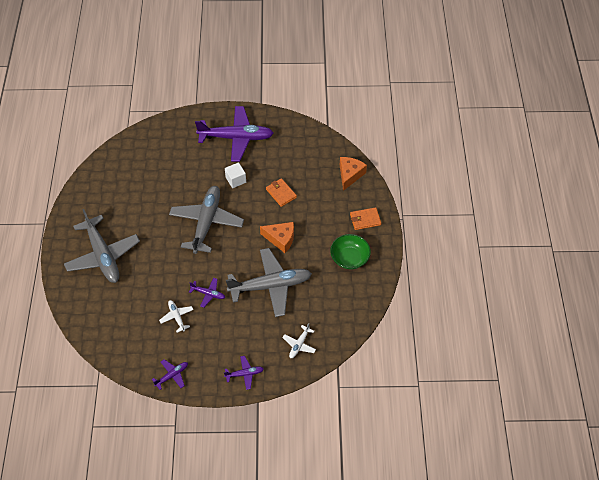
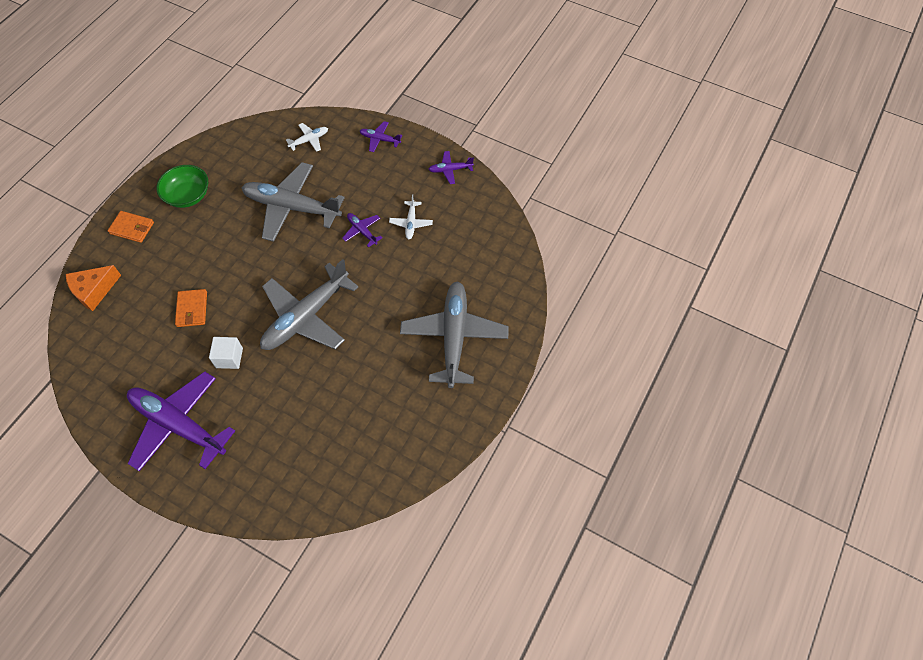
camera: 150 degrees left, 5 degrees up
(281, 239) = (239, 252): orange cheese -> none

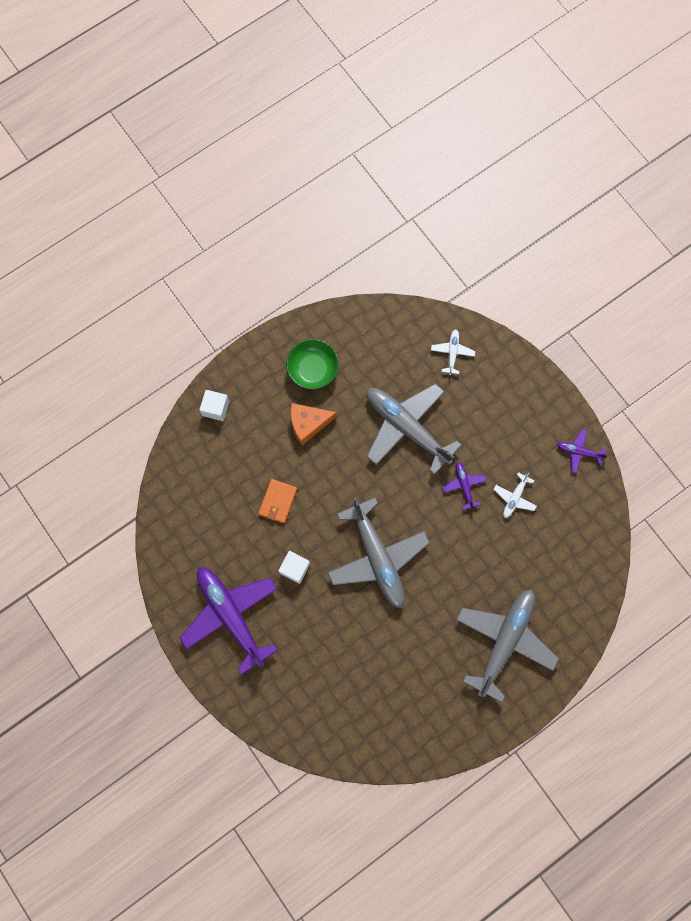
camera: 25 degrees right, 15 degrees up
(94, 291) = (197, 441): orange cheese -> orange cheese (308, 424)
(104, 258) = (216, 408): none -> white cube
(132, 228) = (250, 385): orange wallet -> none
(306, 317) = (377, 557): grey plane -> grey plane turned 90 degrees counterclockwise
(309, 140) = (452, 353): white plane -> white plane turned 75 degrees counterclockwise
(380, 139) = (523, 383): purple plane -> none

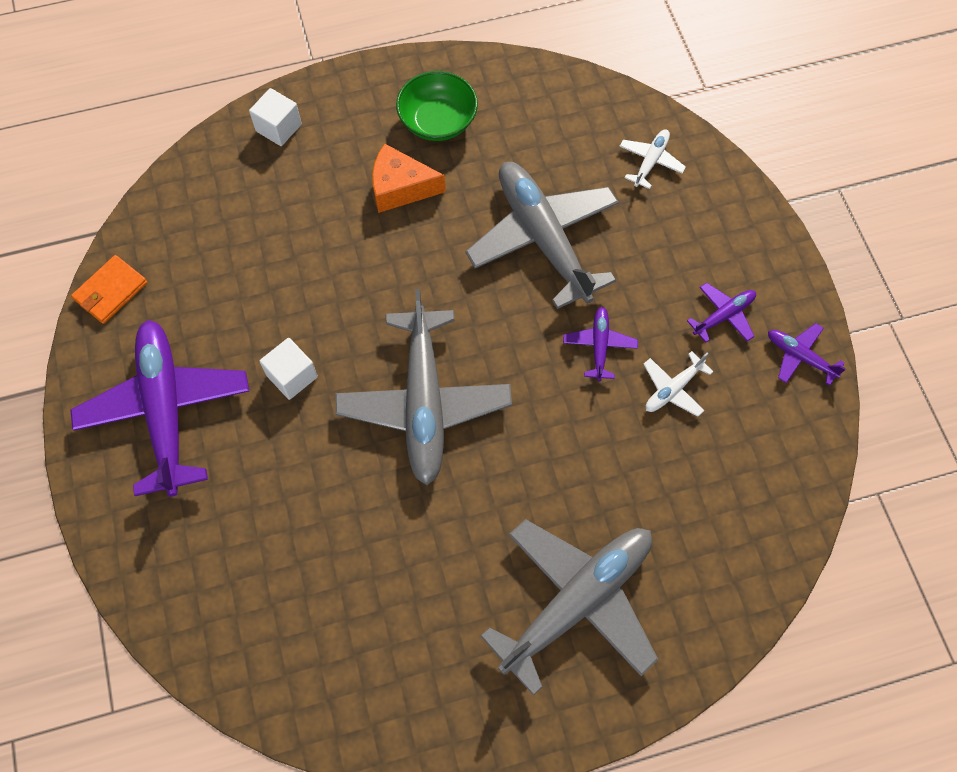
camera: 20 degrees right, 10 degrees down
(278, 501) = (309, 276): orange wallet -> orange wallet (111, 291)
(528, 441) = (723, 315): none -> purple plane

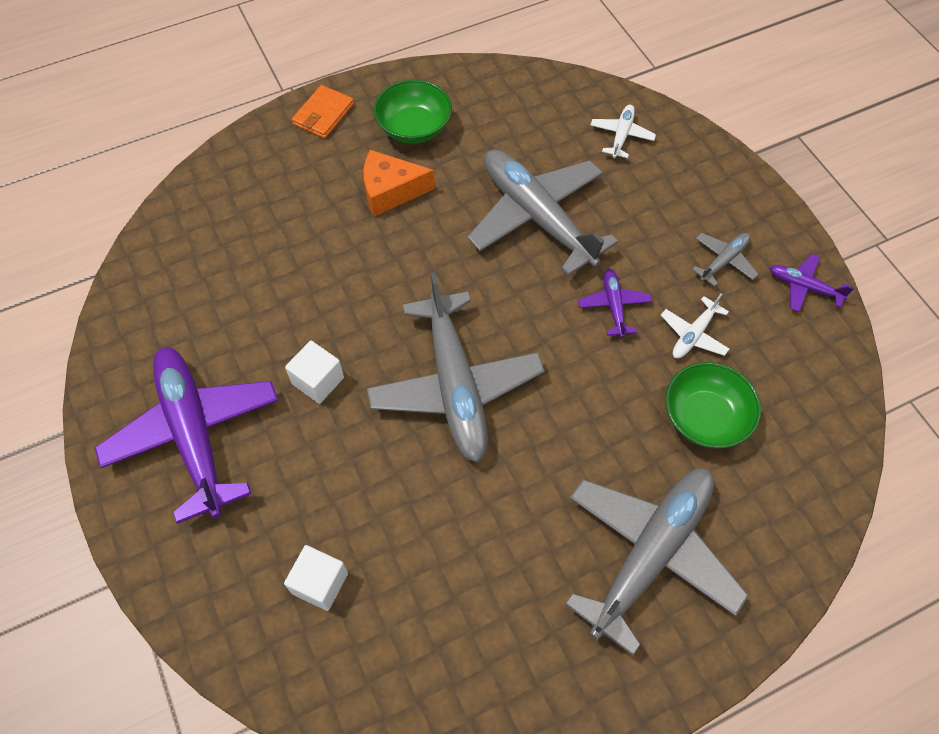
camera: 10 degrees left, 5 degrees down
(111, 291) = (118, 328): orange wallet -> orange wallet (323, 114)
(278, 128) = (261, 153): white cube -> white cube (320, 583)
(663, 476) = (705, 417): none -> green bowl
(723, 315) = (723, 261): purple plane -> grey plane

